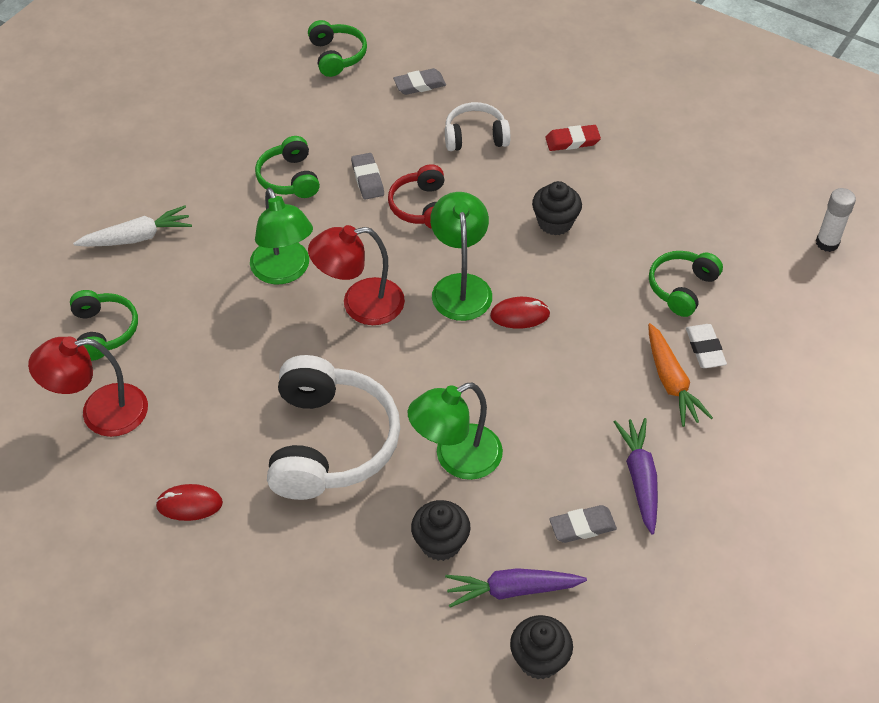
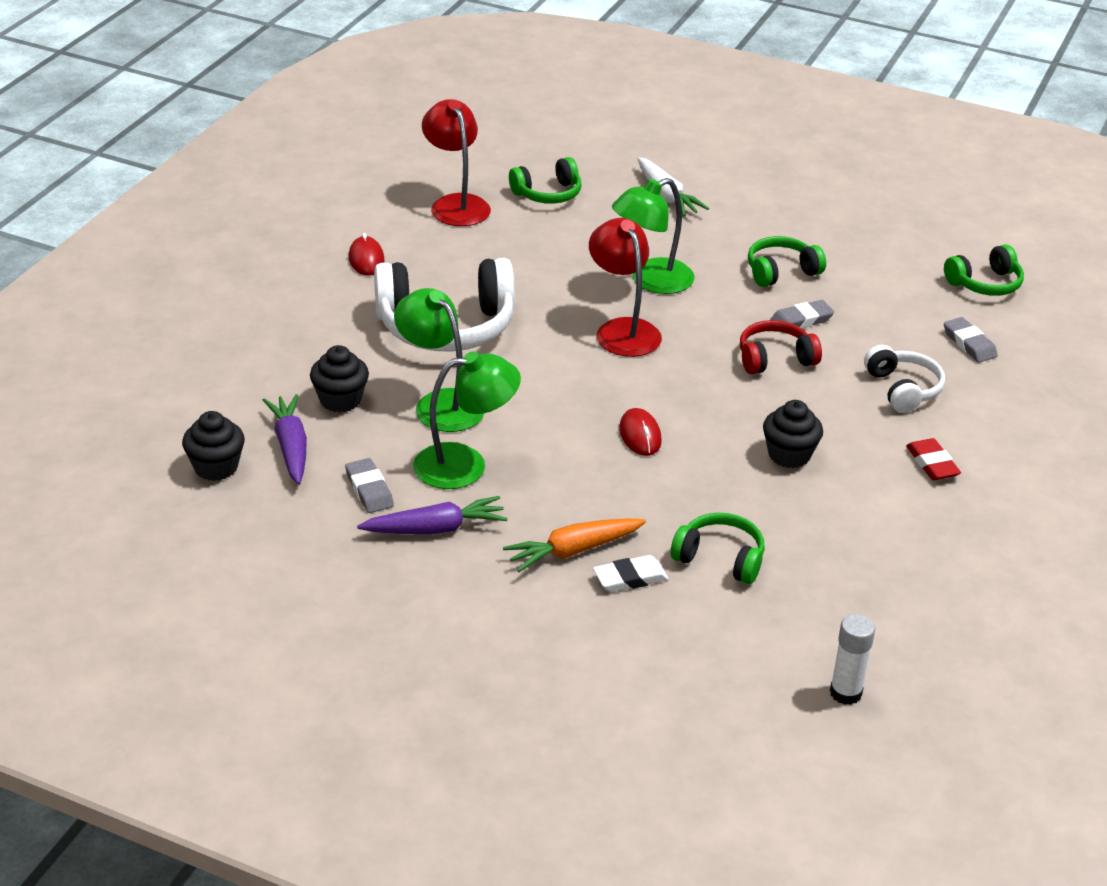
camera: 80 degrees right, 15 degrees down
(460, 286) = (668, 392): green lamp -> green lamp (465, 465)

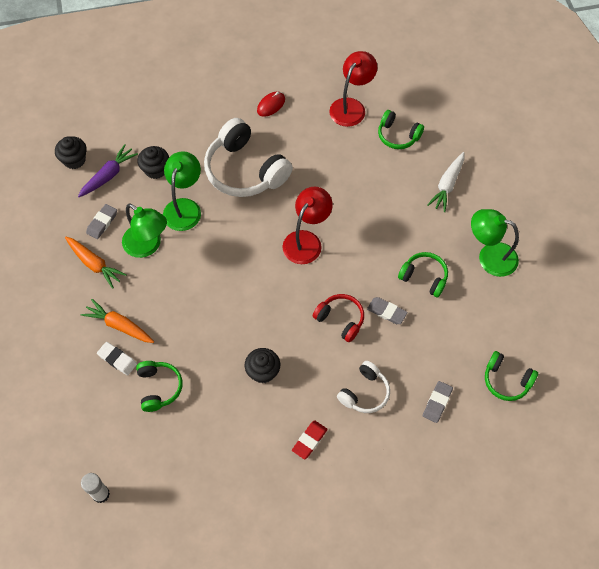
camera: 55 degrees right, 25 degrees up
(435, 529) = (94, 264): purple carrot -> orange carrot
(640, 435) = (226, 300): red mouse -> none
(651, 281) = (360, 226): green lamp -> green lamp (489, 256)

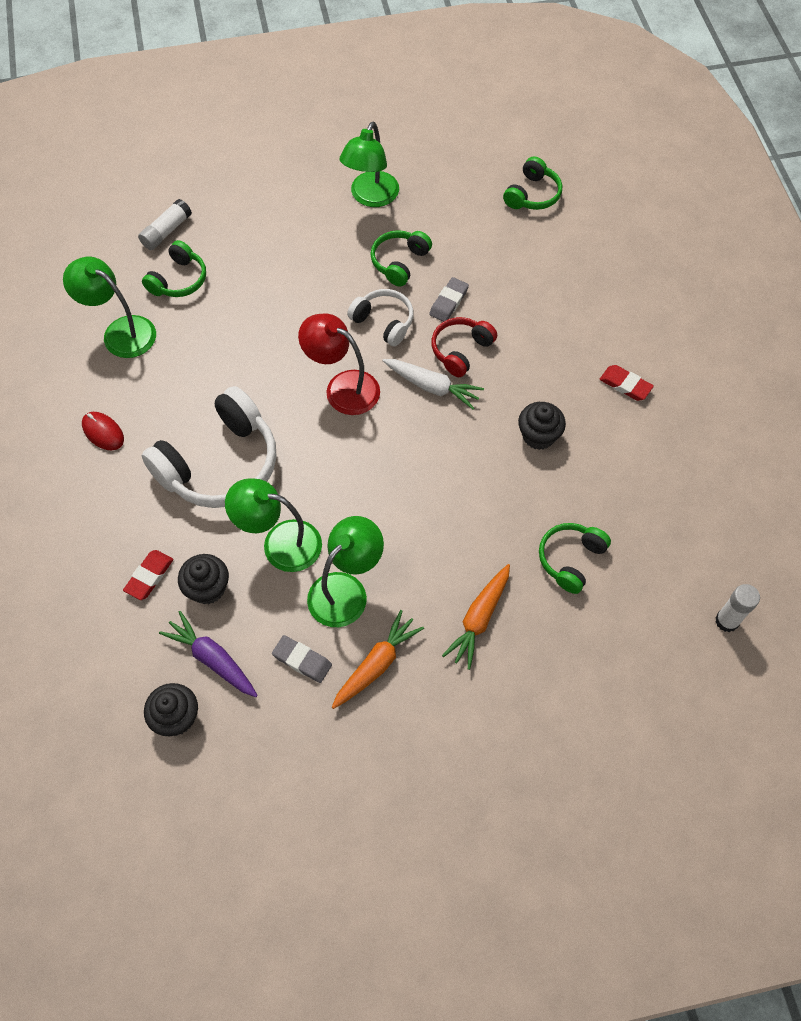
camera: 90 degrees left, 0 degrees up
(117, 359) = (532, 617): white eraser -> none
(159, 388) = (570, 559): green headphones -> green headphones turned 45 degrees counterclockwise
(166, 139) = (149, 576): none -> red eraser
(351, 106) = (120, 331): red lamp -> green lamp
(364, 392) = (558, 328): white headphones -> white headphones (384, 322)
(437, 403) = (565, 258): grey eraser -> none
(442, 125) = (166, 231): none -> white glue stick
(447, 185) = (264, 231): white carrot -> white carrot (432, 387)

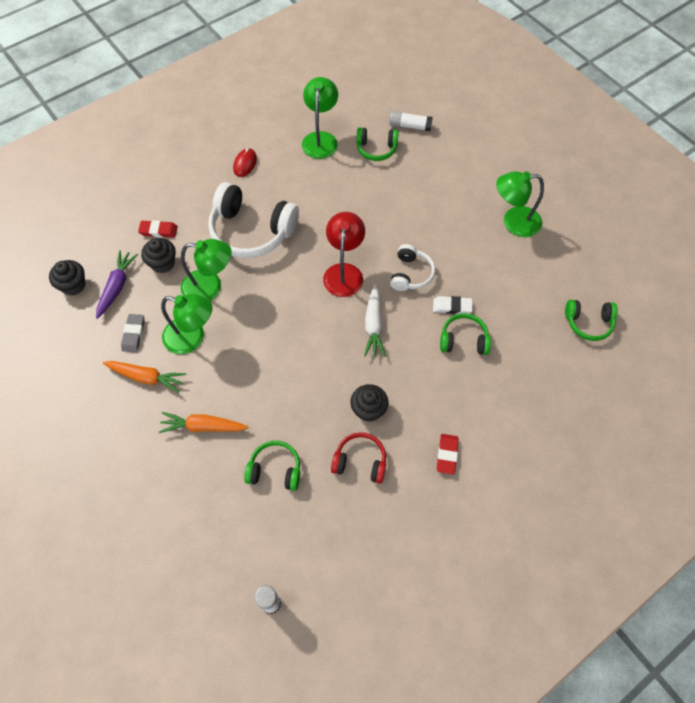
camera: 65 degrees right, 0 degrees up
(280, 543) = (210, 287): green lamp -> green lamp turned 105 degrees clockwise
(399, 262) = (468, 262): green headphones -> green headphones (463, 340)
(448, 302) = (452, 307): grey eraser -> white eraser
(461, 350) = (414, 331): red headphones -> red headphones (360, 461)

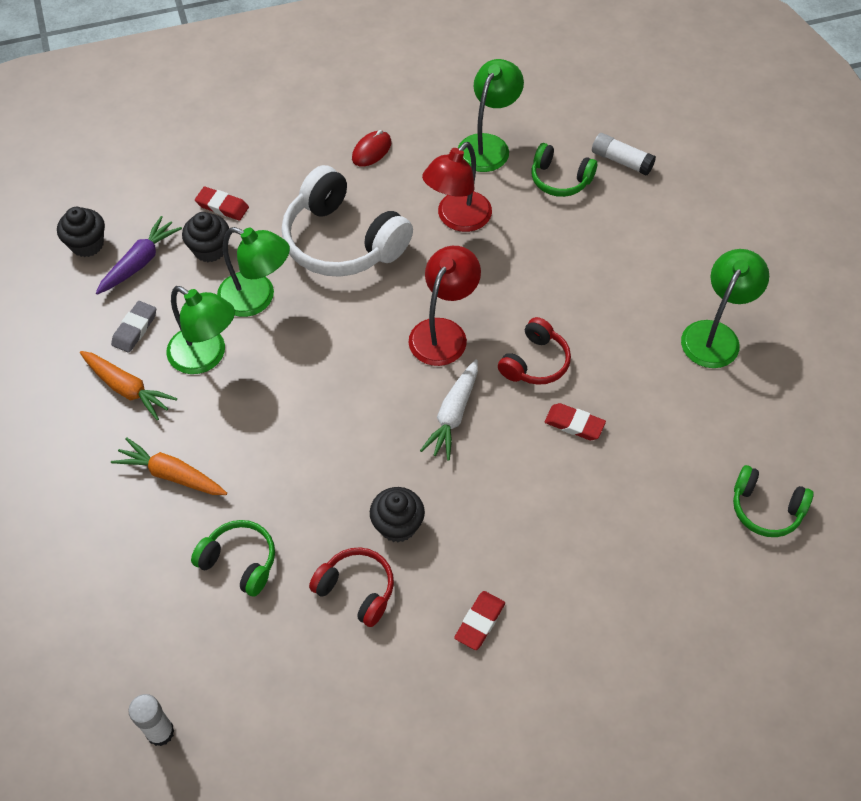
camera: 20 degrees right, 5 degrees down
(321, 194) = (457, 219): none -> red lamp
(411, 274) = (535, 362): white headphones -> red headphones
(452, 307) = (574, 424): white eraser -> red eraser
(463, 340) = (571, 474): green headphones -> none
(513, 222) = (715, 335): green lamp -> green lamp turned 105 degrees clockwise

